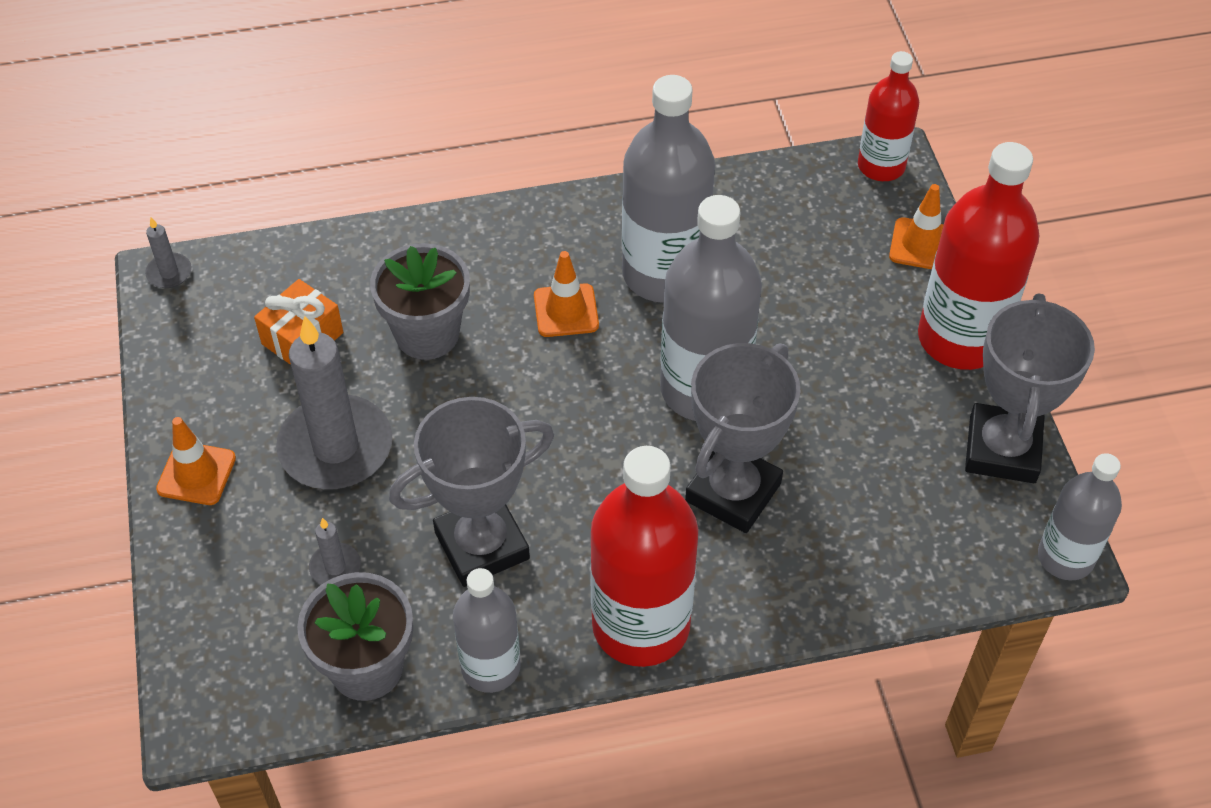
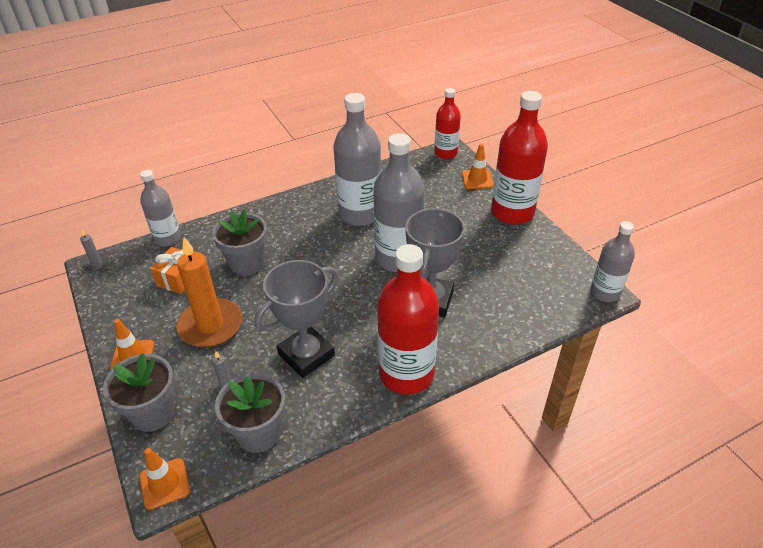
camera: 15 degrees left, 10 degrees down
(209, 587) = (153, 413): none -> grey flower pot
(336, 447) = (210, 325): grey candle -> orange candle
(490, 667) = (331, 415): grey bottle -> grey bottle (167, 238)
(566, 311) = (316, 239): orange traffic cone -> orange traffic cone (164, 484)
(1002, 449) = (553, 253): grey trophy -> none

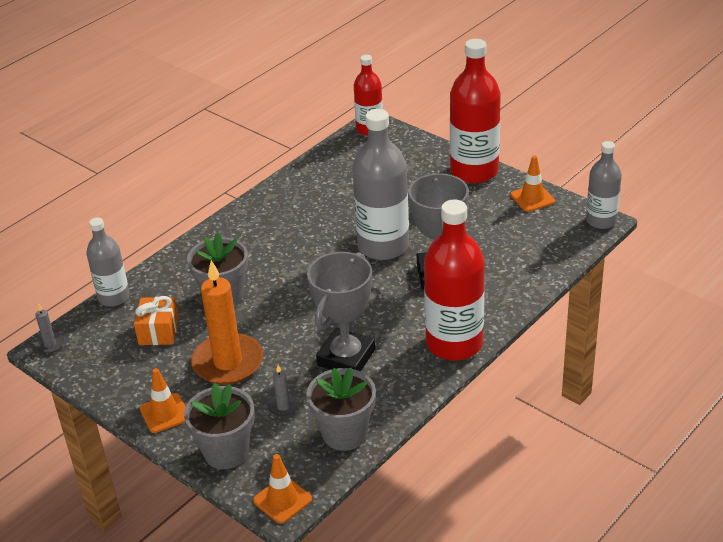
camera: 20 degrees left, 5 degrees down
(360, 214) = (315, 215): grey bottle -> none
(477, 179) = (419, 148): orange traffic cone -> orange traffic cone (532, 198)

